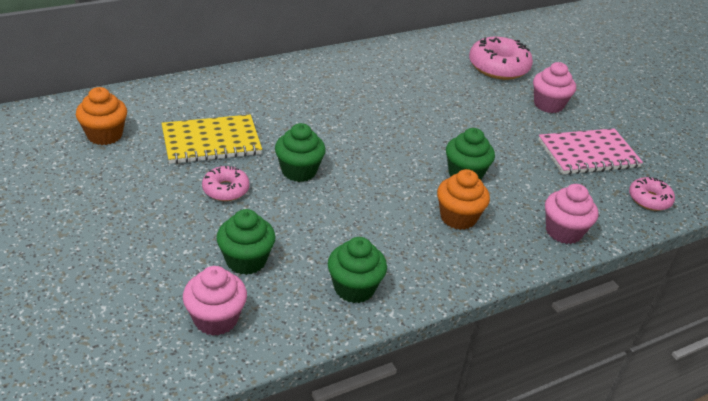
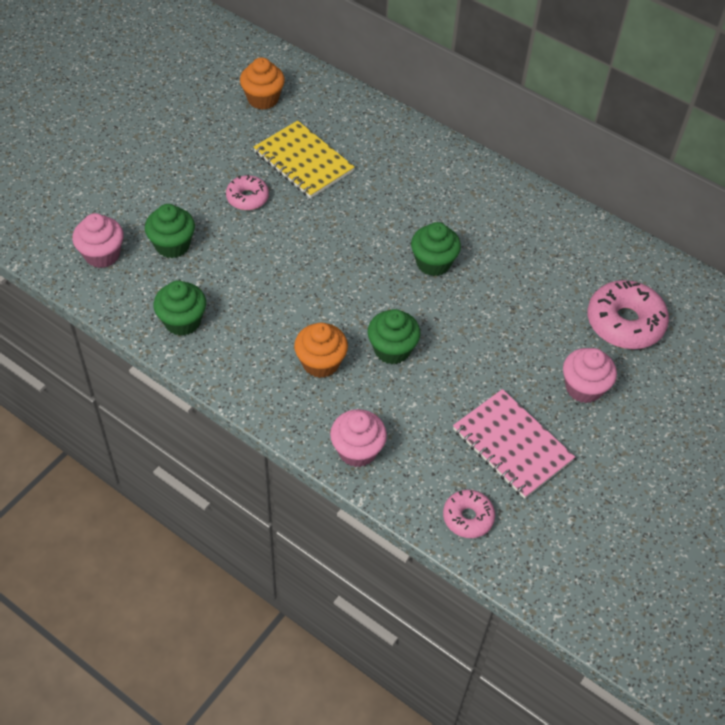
camera: 65 degrees right, 15 degrees up
(299, 171) = (306, 232): green cupcake -> green cupcake (433, 263)

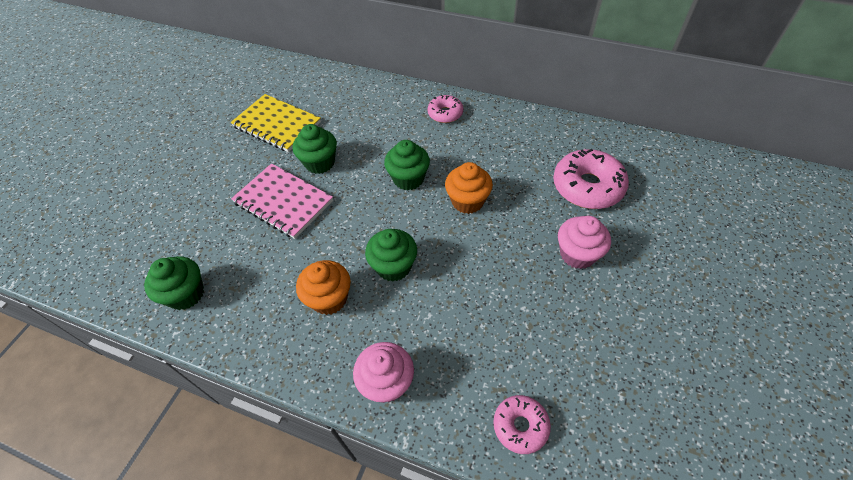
camera: 10 degrees left, 0 degrees up
(102, 255) = (100, 250): pink cupcake -> none
(172, 245) = (168, 223): green cupcake -> green cupcake (320, 163)
(247, 198) = (233, 165): pink donut -> pink donut (445, 114)
(263, 99) = (234, 86): orange cupcake -> orange cupcake (467, 201)
(512, 445) = (535, 330): pink notebook -> pink notebook (283, 202)

